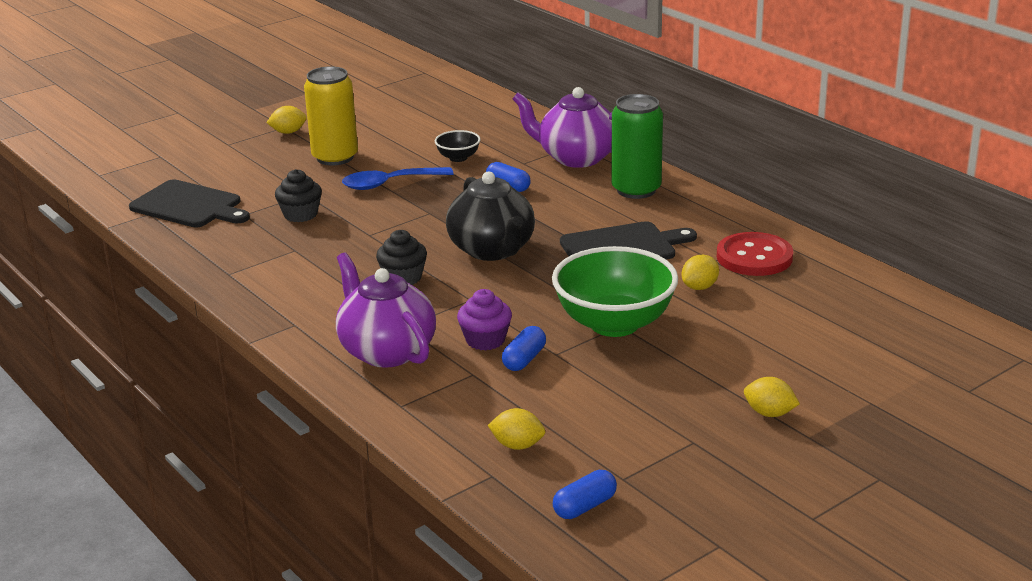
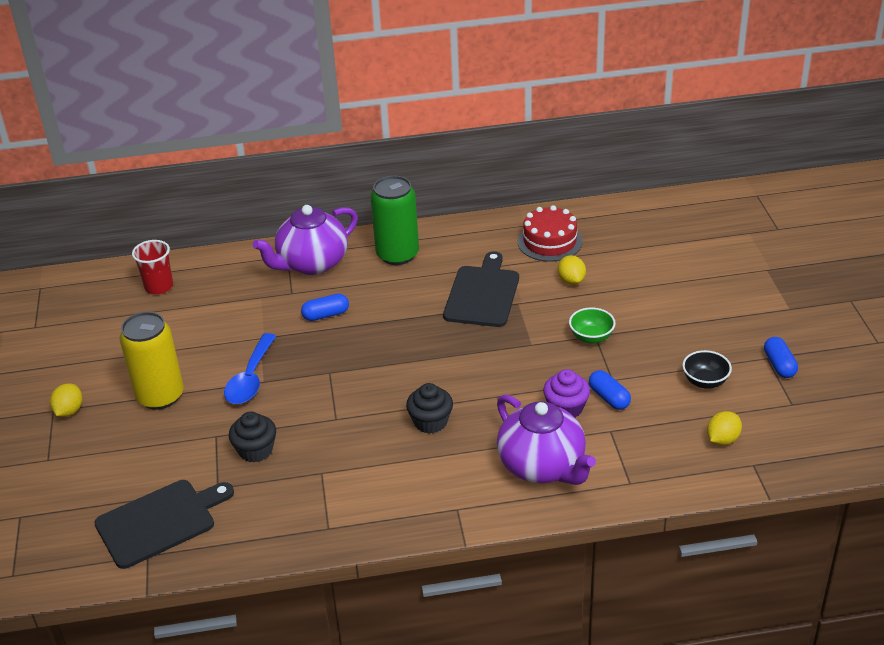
camera: 60 degrees left, 10 degrees up
(386, 351) = (542, 466): purple teapot -> purple teapot turned 120 degrees counterclockwise
(458, 158) = (243, 324): black bowl -> black bowl (705, 382)
(473, 111) = (159, 287): none -> red cup
(492, 250) = (427, 359): black teapot -> none
(585, 506) = (815, 433): blue capsule -> blue capsule (779, 365)
(614, 324) = (591, 337): green bowl -> green bowl, size x0.46
(754, 257) = (549, 242): red button -> red cake
(769, 413) = (753, 313): yellow lemon -> none

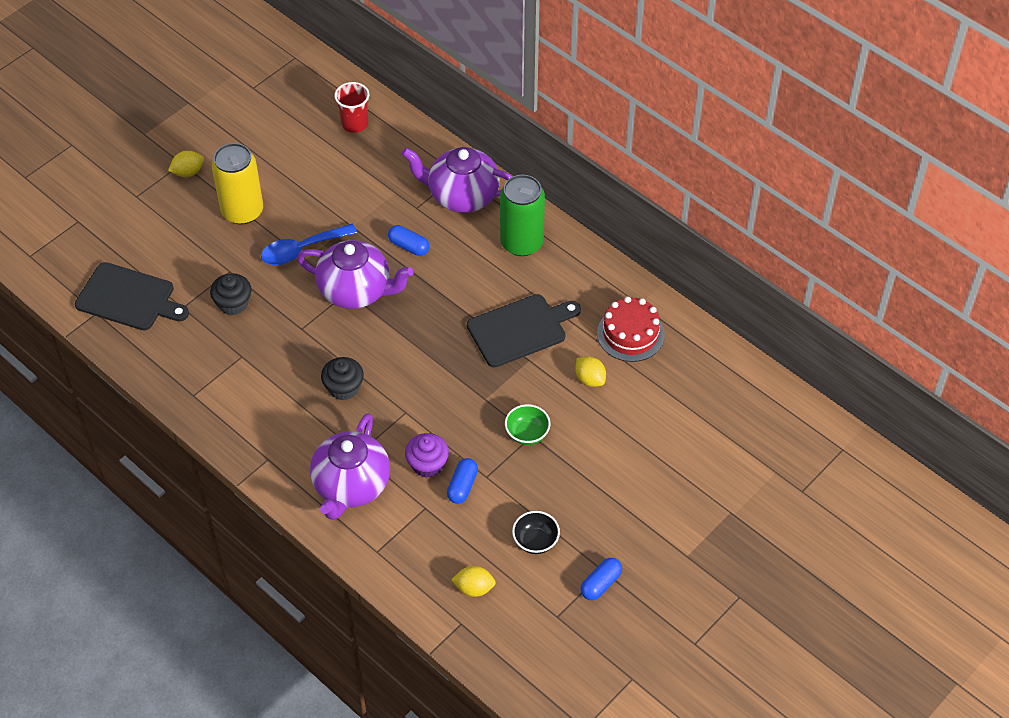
camera: 50 degrees right, 15 degrees up
(335, 366) = (356, 291): none -> purple teapot
(571, 281) = (590, 379): yellow lemon -> yellow lemon turned 75 degrees counterclockwise

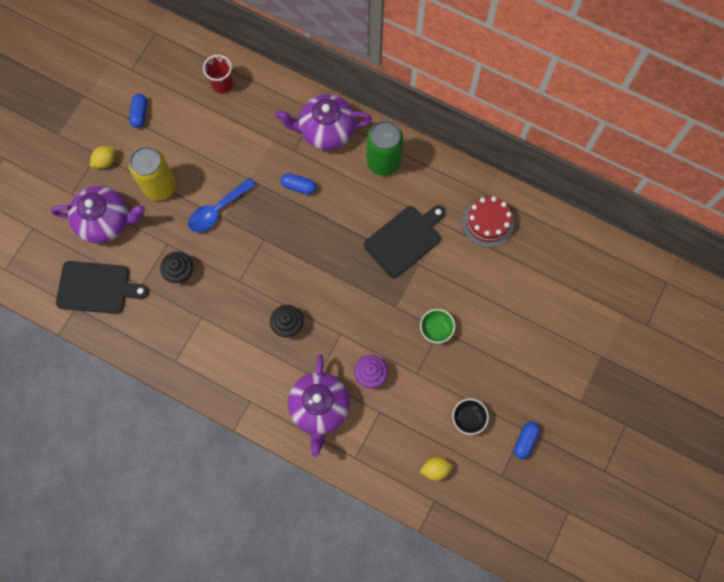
camera: 15 degrees left, 20 degrees up
(356, 291) = (271, 236): purple teapot -> purple teapot (106, 221)
(462, 486) = (401, 386): blue capsule -> blue capsule (139, 114)
(590, 379) = (468, 270): yellow lemon -> none

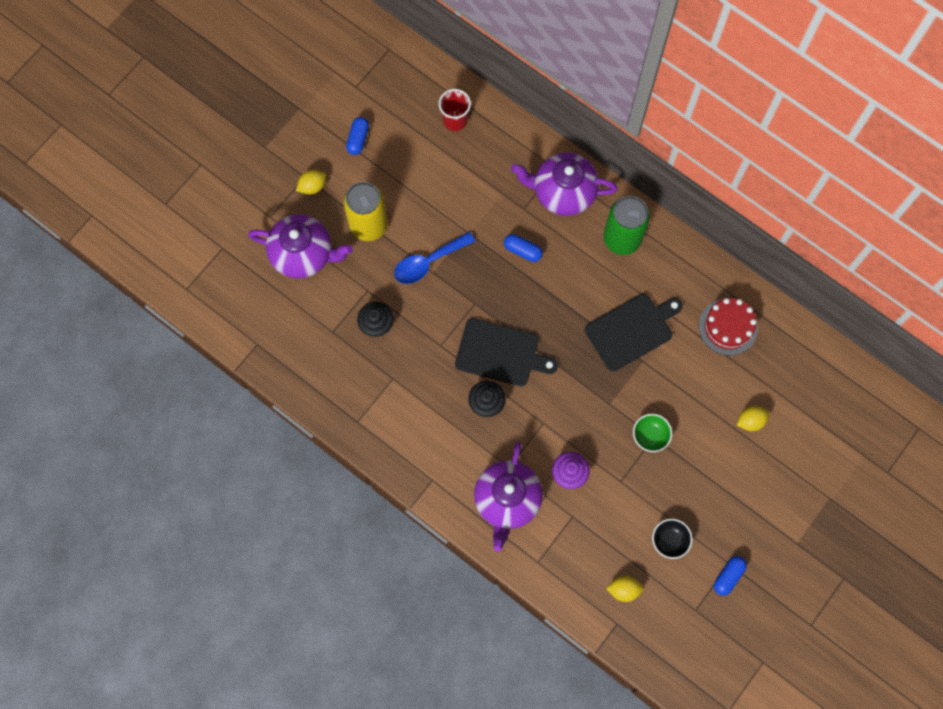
camera: 10 degrees right, 0 degrees up
(97, 288) = (283, 326): black cutting board -> black cutting board (500, 353)
(521, 301) = (750, 421): none -> yellow lemon

